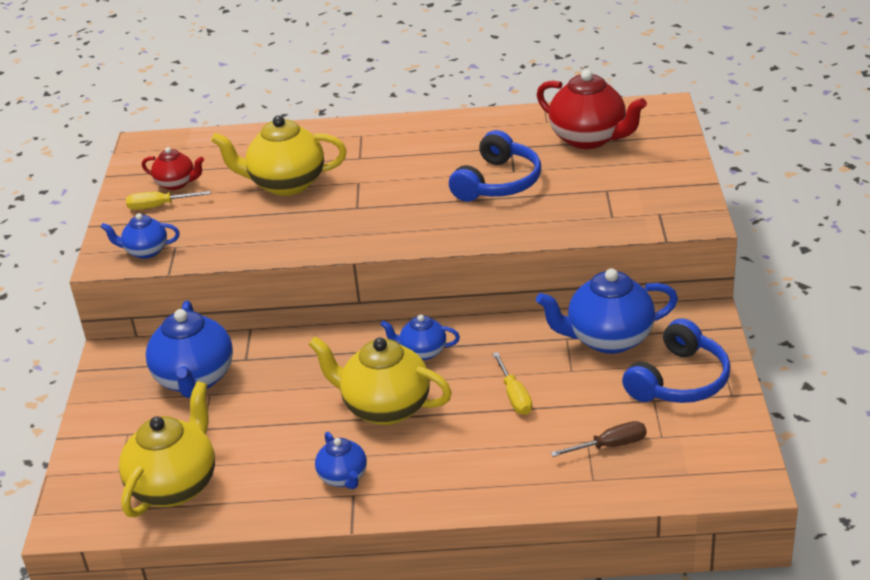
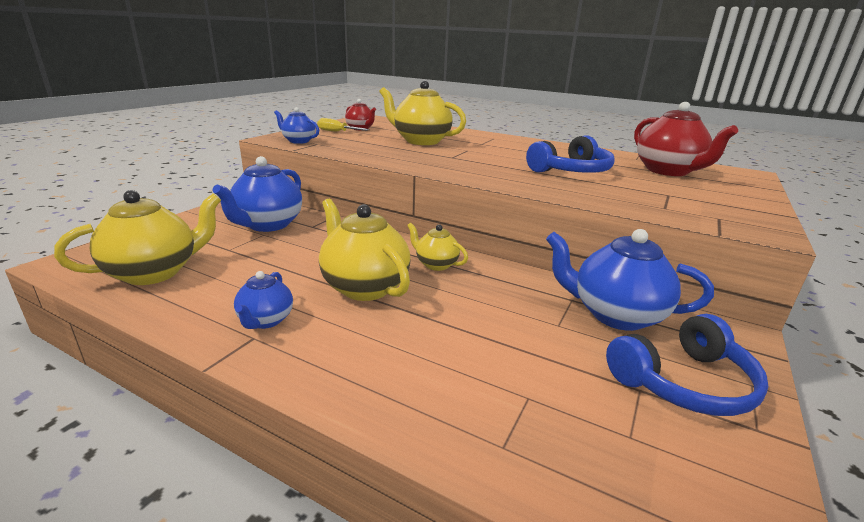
camera: 25 degrees right, 10 degrees down
(422, 352) = (436, 264): blue teapot -> yellow teapot
(514, 396) = (484, 323): yellow screwdriver -> none
(610, 445) = (553, 415): brown screwdriver -> none

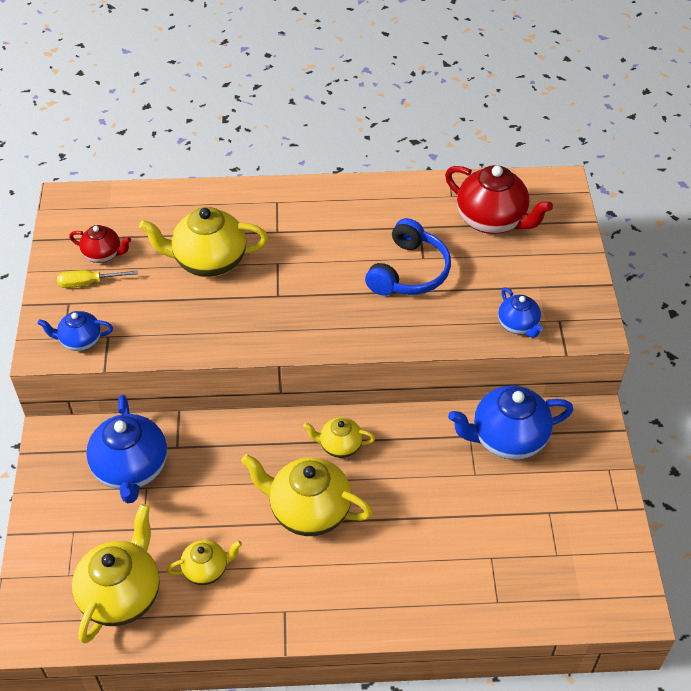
camera: 30 degrees left, 25 degrees up
(234, 285) = (206, 569): none -> yellow teapot
(265, 321) = (275, 591): blue teapot -> blue teapot (518, 325)
(683, 382) = (571, 490): blue headphones -> none

